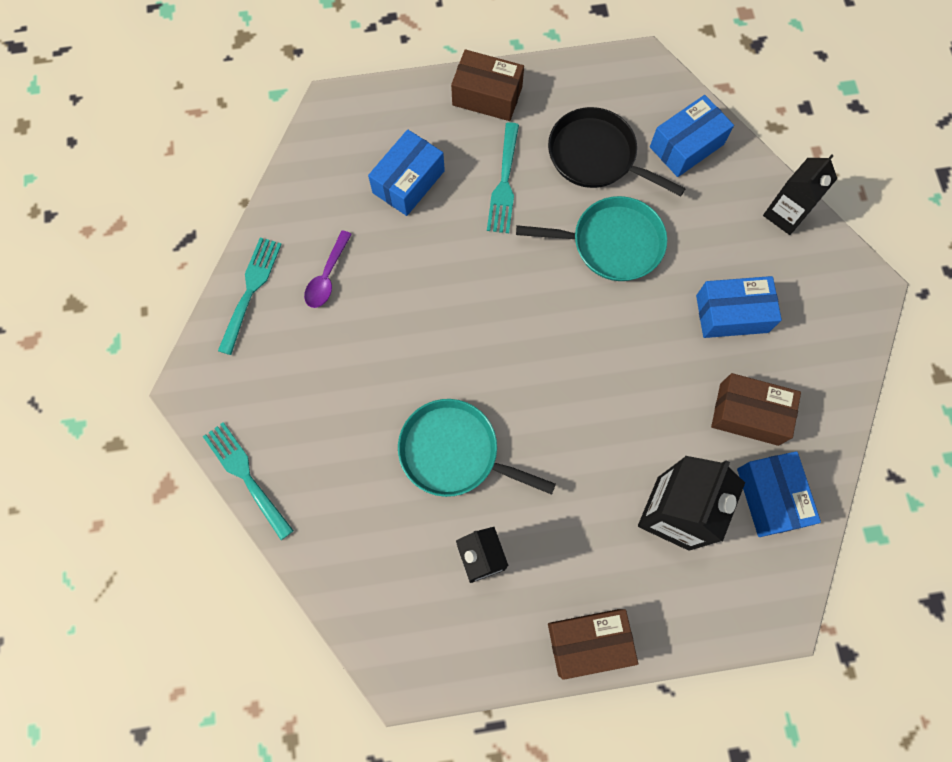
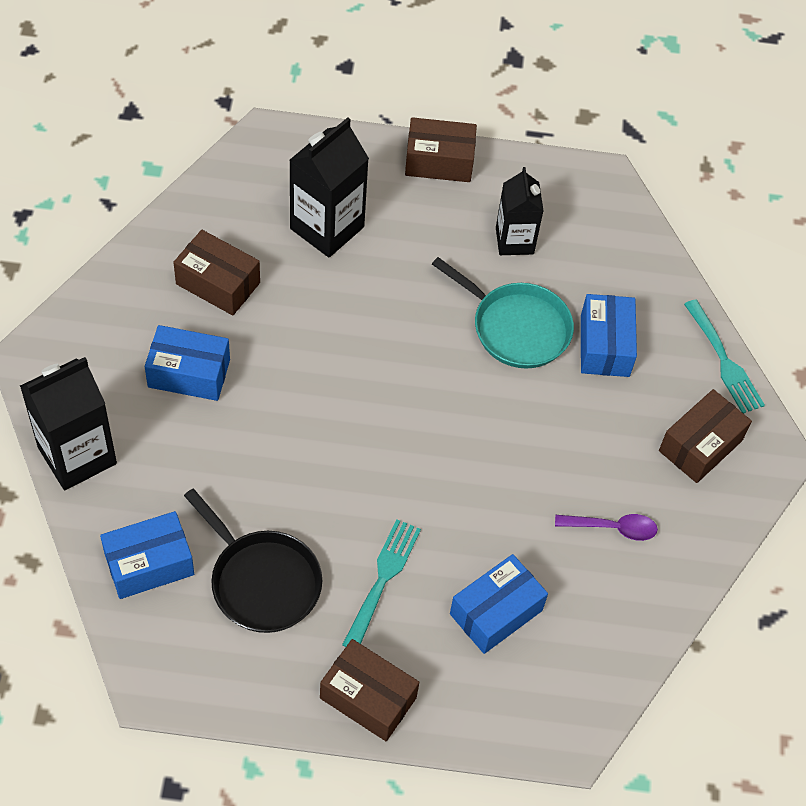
camera: 170 degrees left, 15 degrees down
(251, 290) = (700, 536): turquoise fork -> none
(260, 377) = (700, 445): none -> brown box
(327, 277) = (612, 528): purple spoon -> purple spoon turned 60 degrees clockwise
(612, 243) = (284, 477): turquoise pan -> none
(770, 497) = (232, 216): blue box -> blue box (604, 346)
(785, 214) = (77, 455): black carton -> black carton, size x1.51

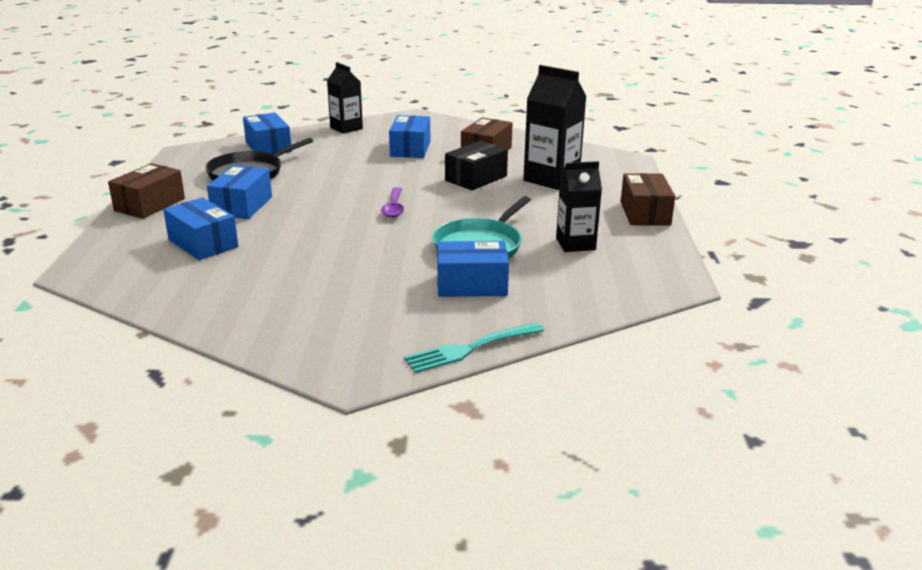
camera: 90 degrees right, 30 degrees down
(77, 455) = (346, 128): black carton -> black carton, size x0.66
(315, 307) = (476, 178): none -> black box
(382, 579) = (242, 206): turquoise fork -> blue box
(612, 528) = (272, 289): purple spoon -> purple spoon (394, 208)
(700, 445) = (361, 333): brown box -> none

